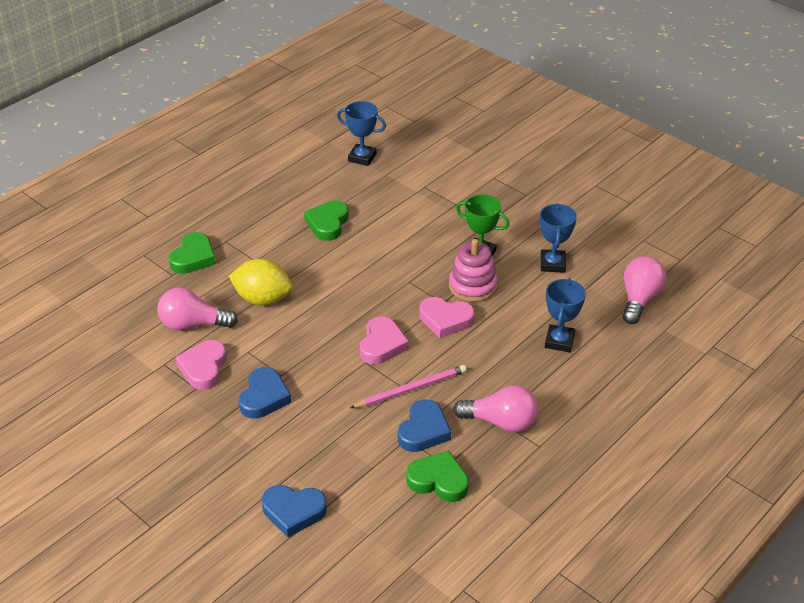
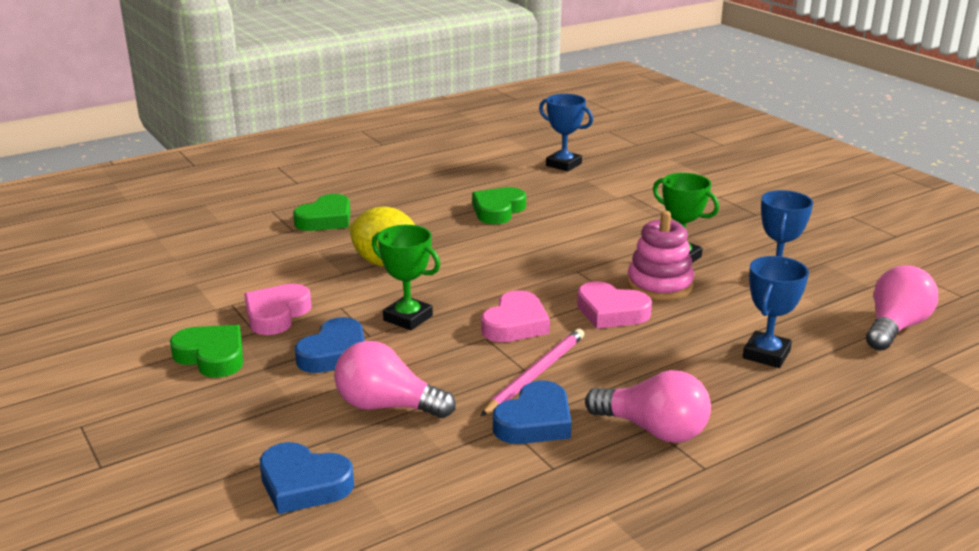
camera: 15 degrees right, 15 degrees down
(193, 324) = (289, 274): pink light bulb -> pink light bulb (387, 406)
(302, 353) = (408, 318): none -> green trophy
(411, 389) = (536, 374): pink pencil -> pink pencil turned 45 degrees counterclockwise
(438, 481) = (533, 484): green heart -> green heart (212, 356)

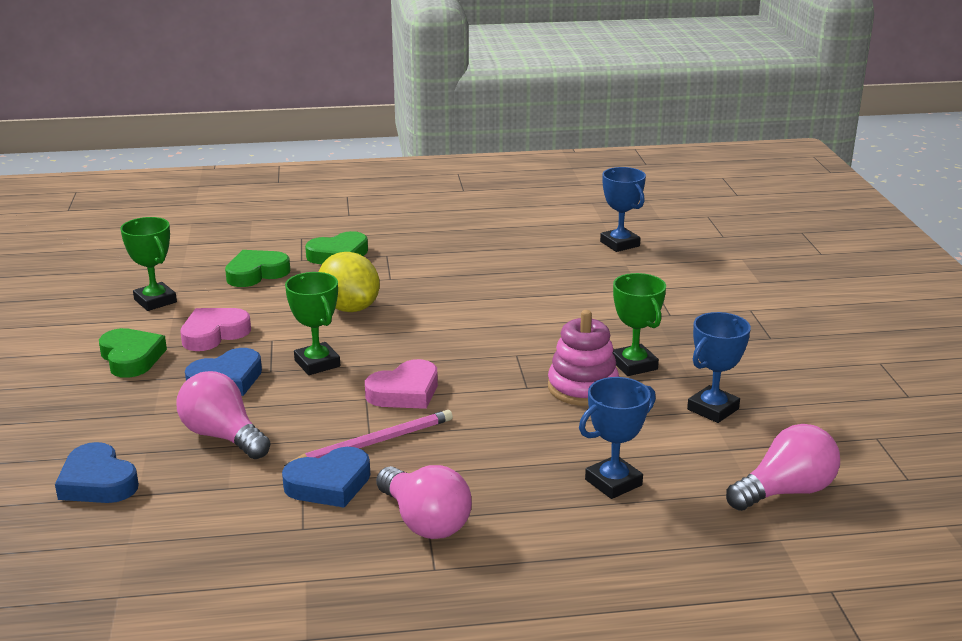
camera: 25 degrees right, 0 degrees up
(180, 297) = (155, 301): none -> green trophy
(498, 210) = (503, 279): green heart -> green heart (256, 273)
(611, 312) = (506, 402): pink heart -> none

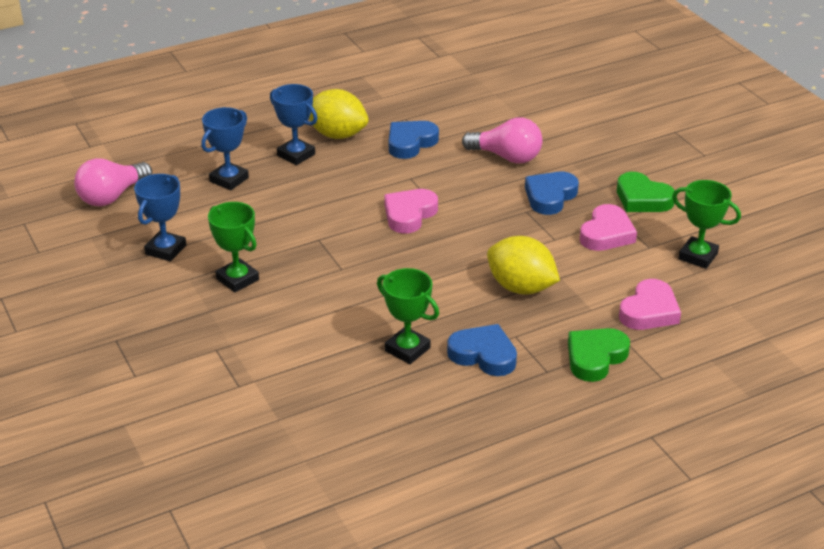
camera: 160 degrees right, 10 degrees up
(97, 482) = (550, 117): blue heart -> blue heart (483, 355)
(256, 273) = (649, 311): green heart -> pink heart
(317, 363) = (496, 224): green trophy -> green trophy (407, 349)
(374, 442) = (402, 173): pink pencil -> none
(424, 521) = (337, 135): pink light bulb -> yellow lemon
(582, 388) = (273, 247): pink stacking toy -> none
(620, 244) = (296, 458): blue trophy -> blue trophy (296, 155)

